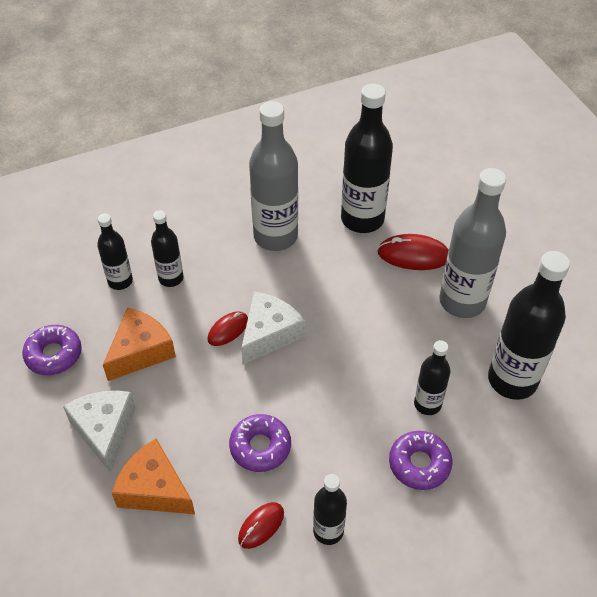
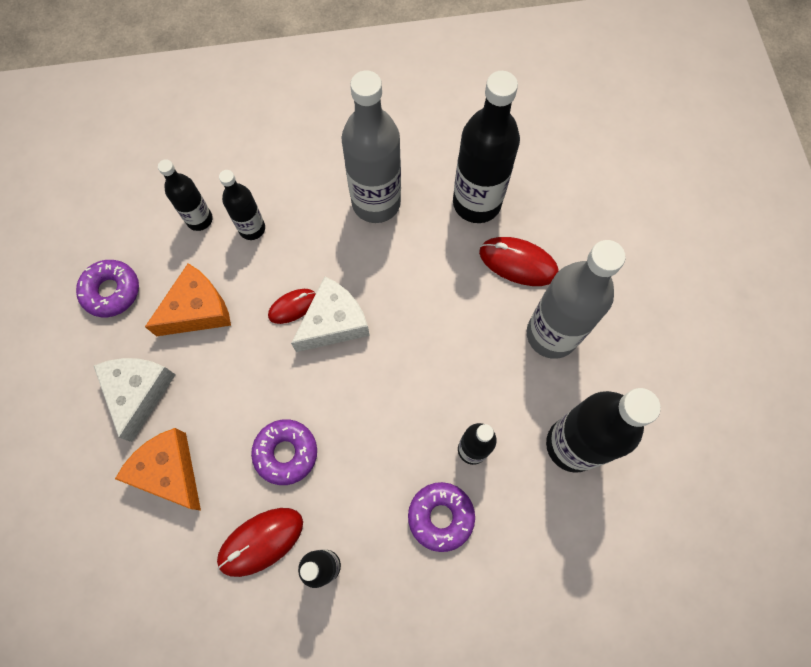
camera: 15 degrees right, 20 degrees up
(261, 526) = (261, 541): red mouse -> red mouse, size x1.57

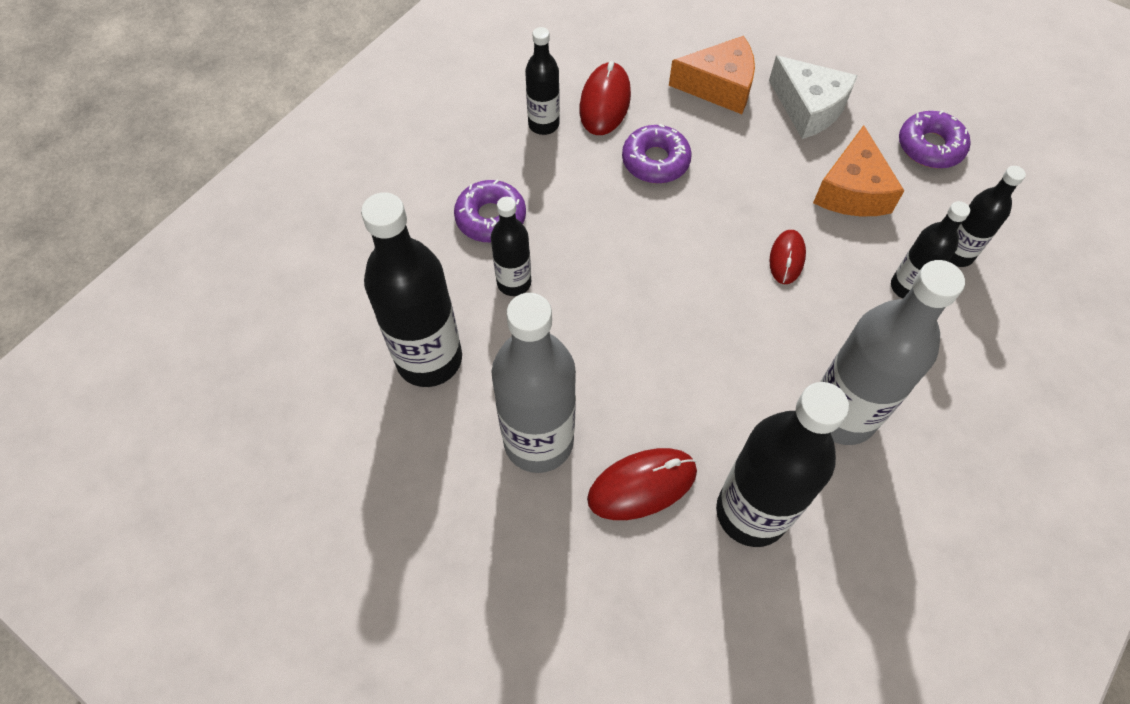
camera: 135 degrees right, 10 degrees down
(333, 322) = (739, 276): white cheese -> none

